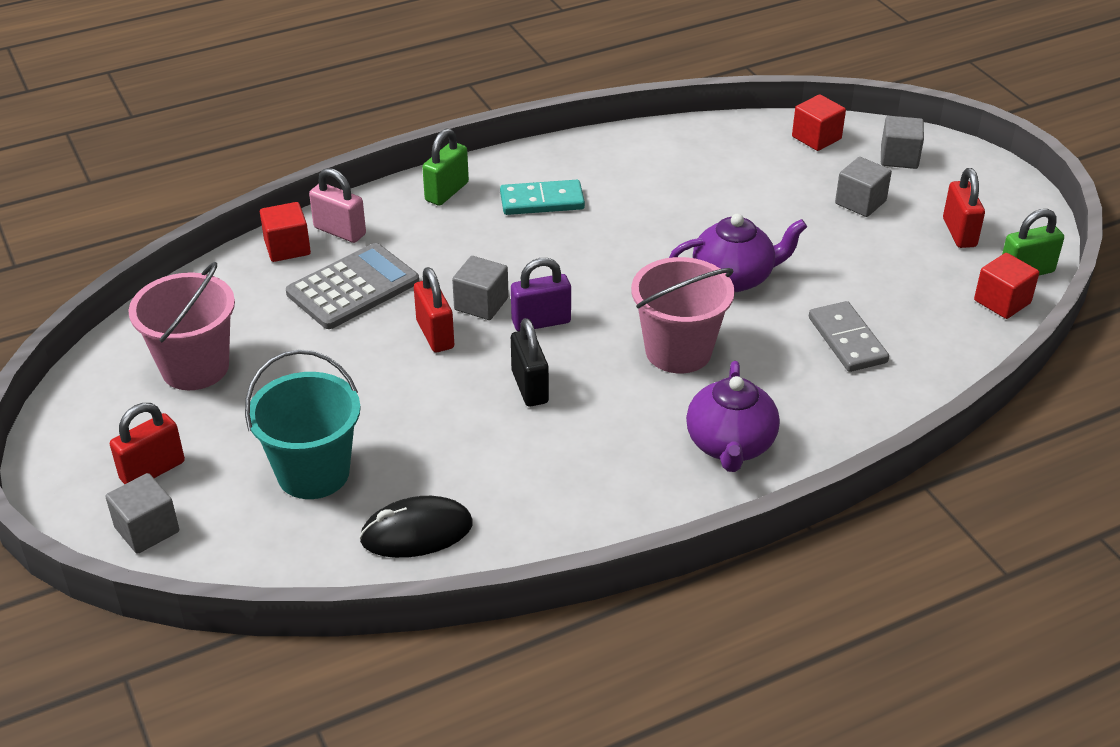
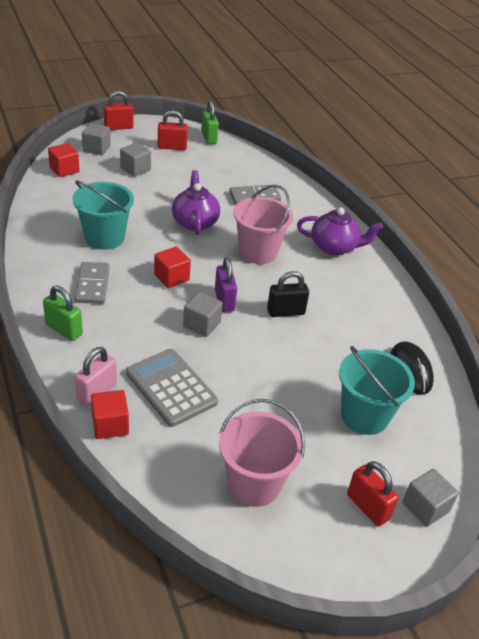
camera: 90 degrees left, 0 degrees up
(435, 334) = (231, 349): red padlock -> red padlock (118, 127)
(542, 201) = (93, 285): turquoise domino -> grey domino
(654, 197) = (104, 237): none -> turquoise bucket
(1002, 302) = (230, 149): red cube -> red cube (171, 277)

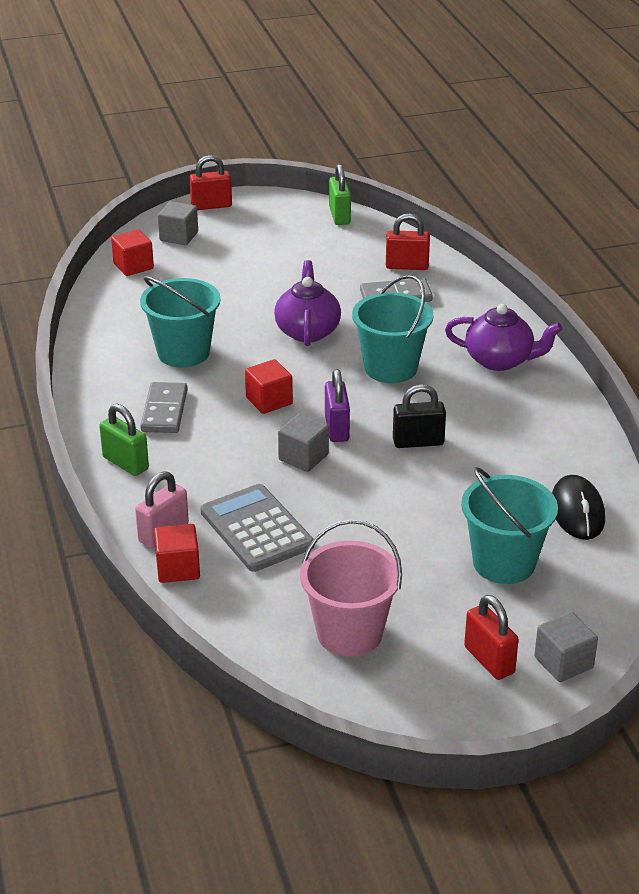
camera: 10 degrees right, 5 degrees down
(135, 169) = (231, 262): grey cube -> none
(172, 147) = (285, 231): red padlock -> red padlock (407, 266)
(258, 252) = (390, 368): pink bucket -> turquoise bucket

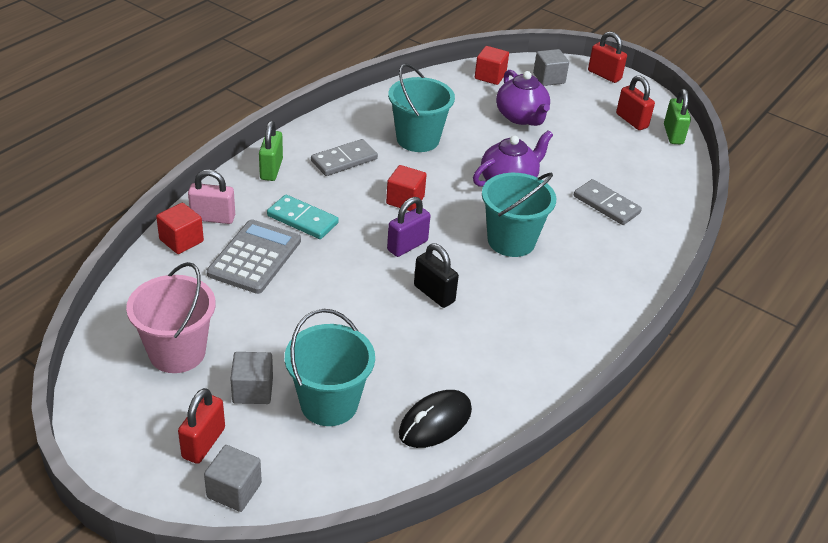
camera: 50 degrees right, 5 degrees up
(230, 475) = (302, 220): none -> turquoise domino
(303, 457) = (357, 244): grey cube -> grey cube (253, 390)
(339, 216) = (673, 134): green padlock -> green padlock turned 45 degrees counterclockwise
(407, 266) = (653, 194): red padlock -> red padlock (631, 121)
(500, 360) = (589, 294): purple teapot -> purple teapot (521, 117)

